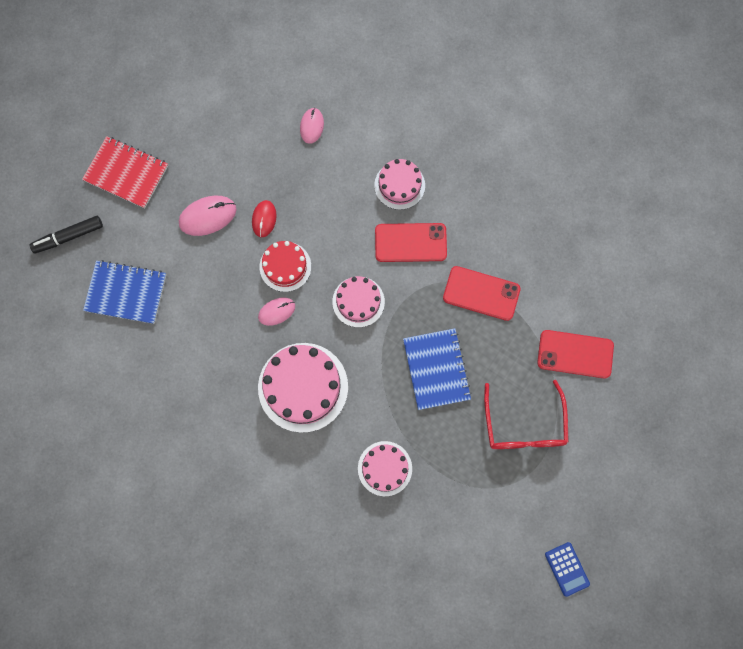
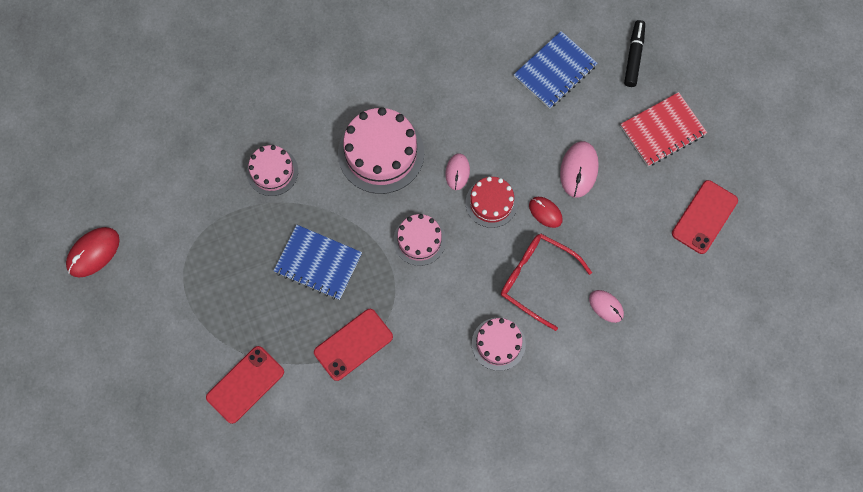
camera: 125 degrees right, 5 degrees down
(410, 243) = (440, 317): red phone -> red phone (704, 217)
(524, 425) = (222, 300): red glasses -> red glasses (536, 279)
(567, 569) = (93, 253): blue calculator -> red mouse

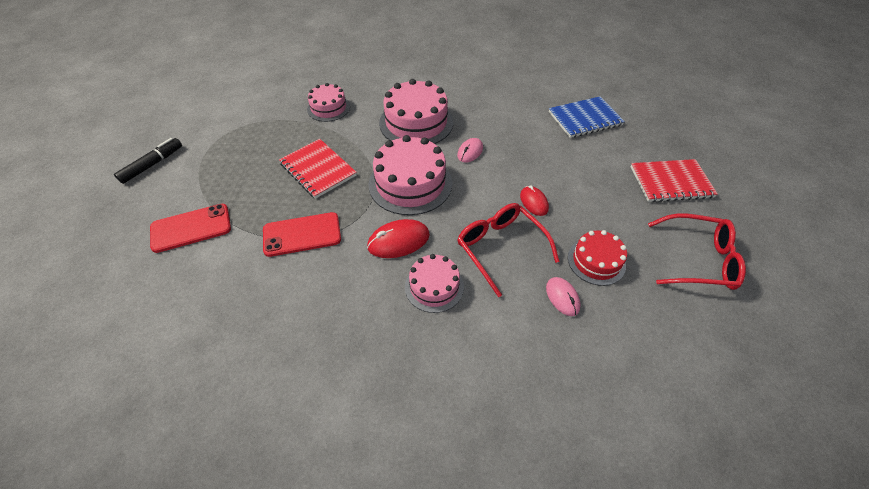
camera: 25 degrees right, 20 degrees down
(93, 253) = (169, 110): red mouse -> red mouse (398, 241)
(318, 263) = (318, 169): blue notebook -> red notebook
(419, 240) = (410, 183): pink cake -> pink cake, size x1.69
(491, 203) = (487, 180): red cake -> red cake (596, 261)
(579, 170) = (579, 184): pink mouse -> none
(634, 56) = (658, 129): black marker -> black marker (152, 164)
(704, 217) = (698, 259): red phone -> red glasses

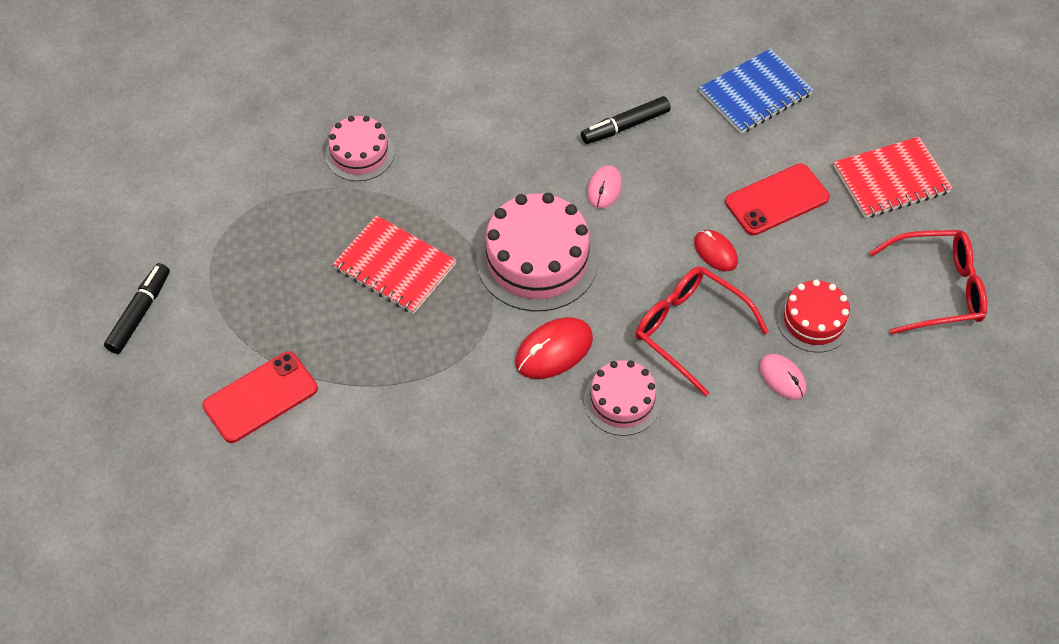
camera: 15 degrees left, 5 degrees up
(302, 234) = (420, 371): red phone -> red phone (777, 200)
(416, 122) = (507, 153): pink cake -> none
(495, 121) = (625, 126): none -> black marker

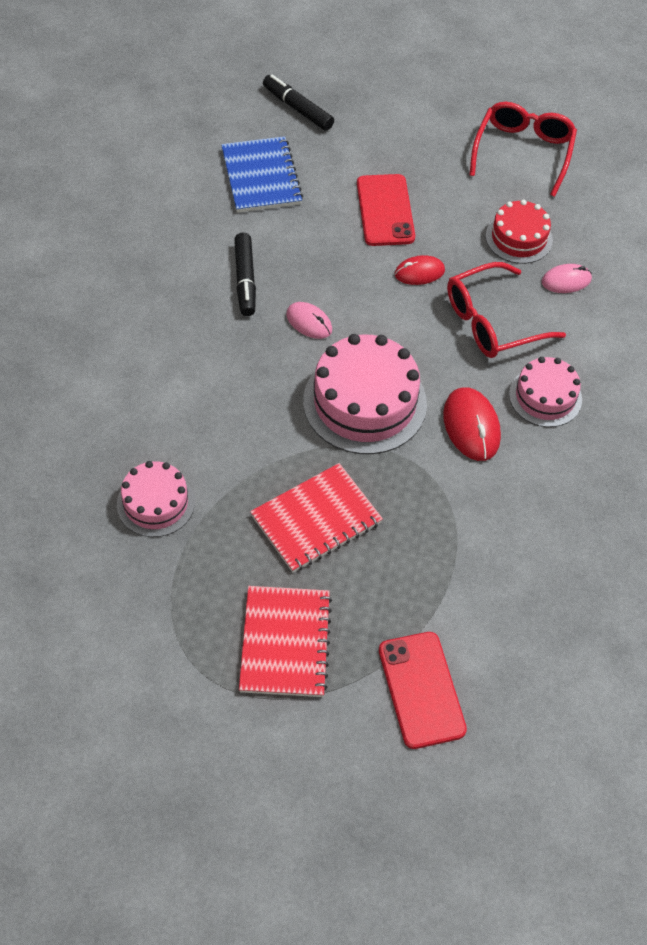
camera: 70 degrees left, 0 degrees up
(140, 313) = (260, 779): black marker -> black marker (297, 108)
(891, 180) = (402, 132): red notebook -> red notebook (285, 643)

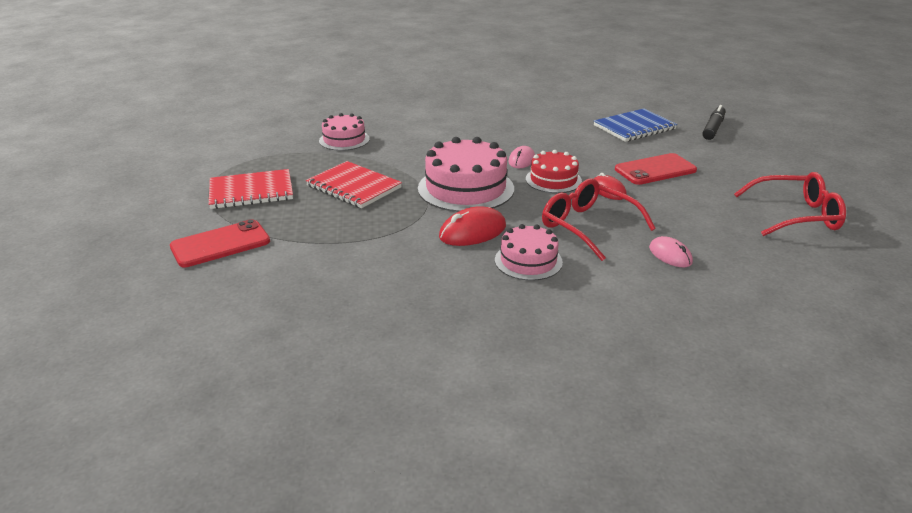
camera: 75 degrees right, 25 degrees down
(245, 280) = (539, 136): black marker -> none
(519, 238) = (693, 226): red cake -> red cake (553, 180)

